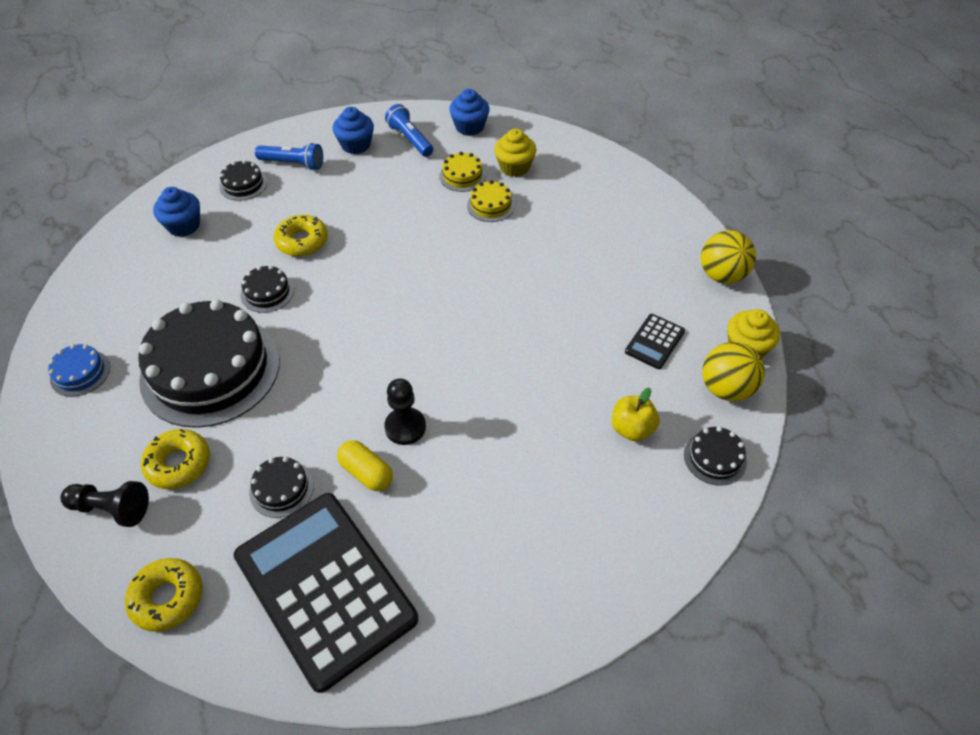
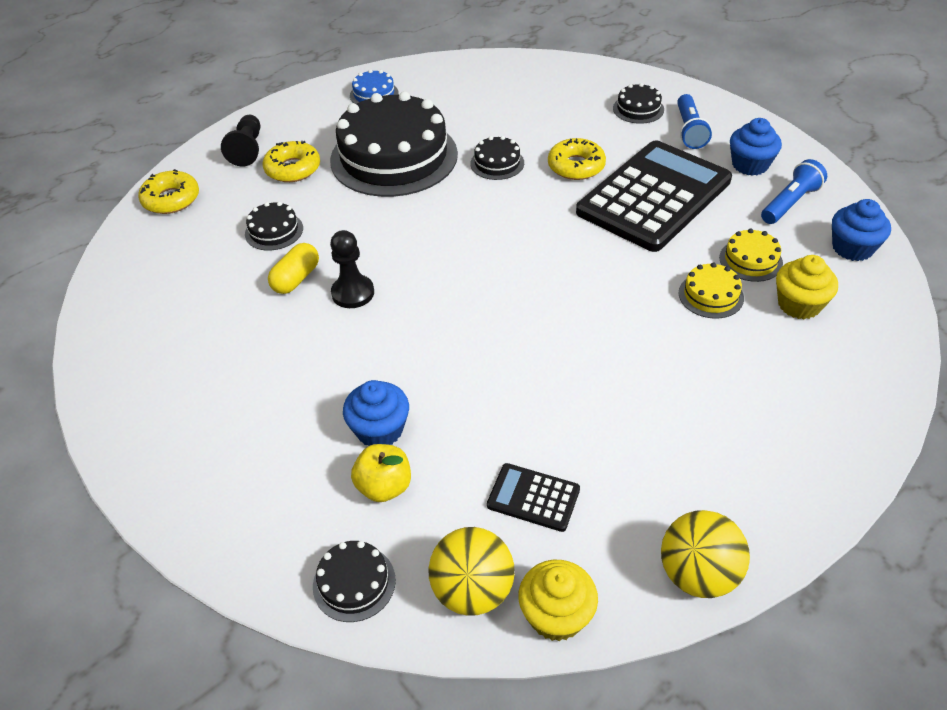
camera: 80 degrees right, 5 degrees down
(184, 226) = (562, 92): blue cupcake -> blue cupcake (380, 430)
(325, 587) = (178, 281): black calculator -> black calculator (654, 196)

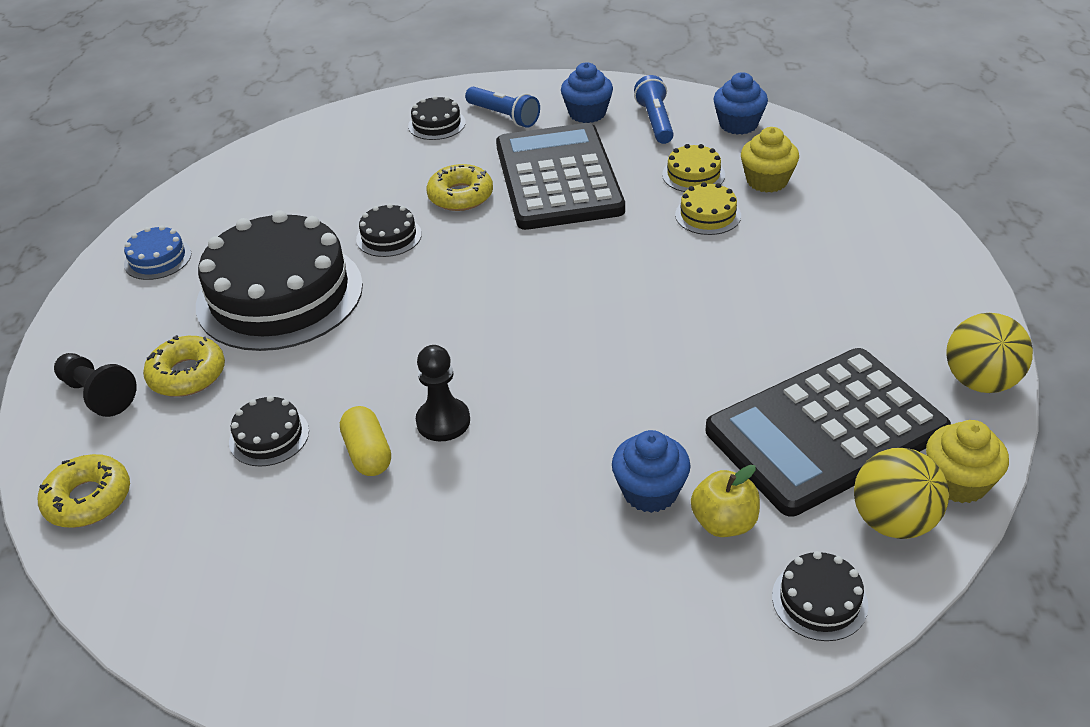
camera: 50 degrees left, 5 degrees down
(533, 497) = (825, 431): black calculator -> black calculator, size x2.37

